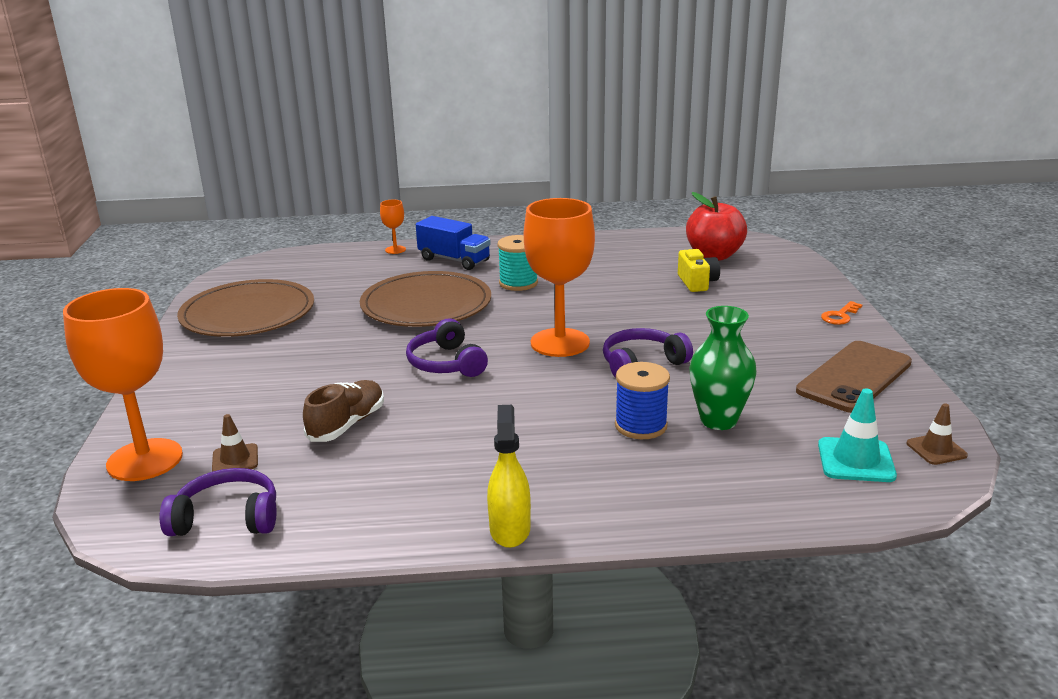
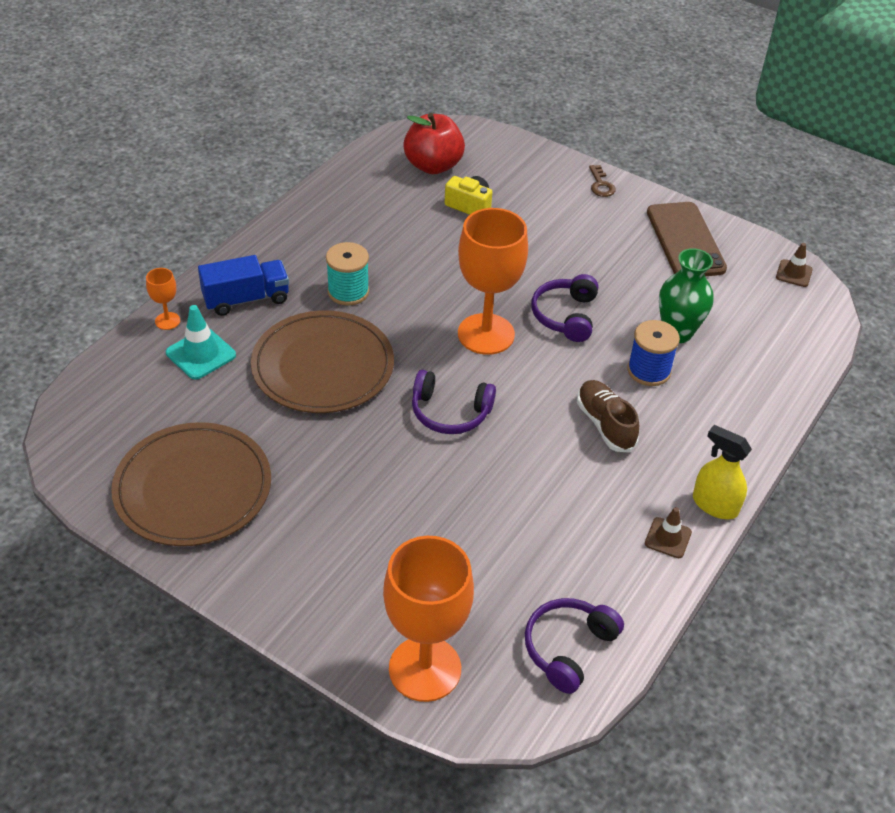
camera: 55 degrees left, 20 degrees up
(235, 459) = (481, 609): brown traffic cone -> brown traffic cone (668, 538)
(347, 424) = (492, 518): brown shoe -> brown shoe (605, 424)
(840, 316) = (600, 185): orange key -> brown key
(856, 460) = (775, 311): turquoise traffic cone -> turquoise traffic cone (201, 354)

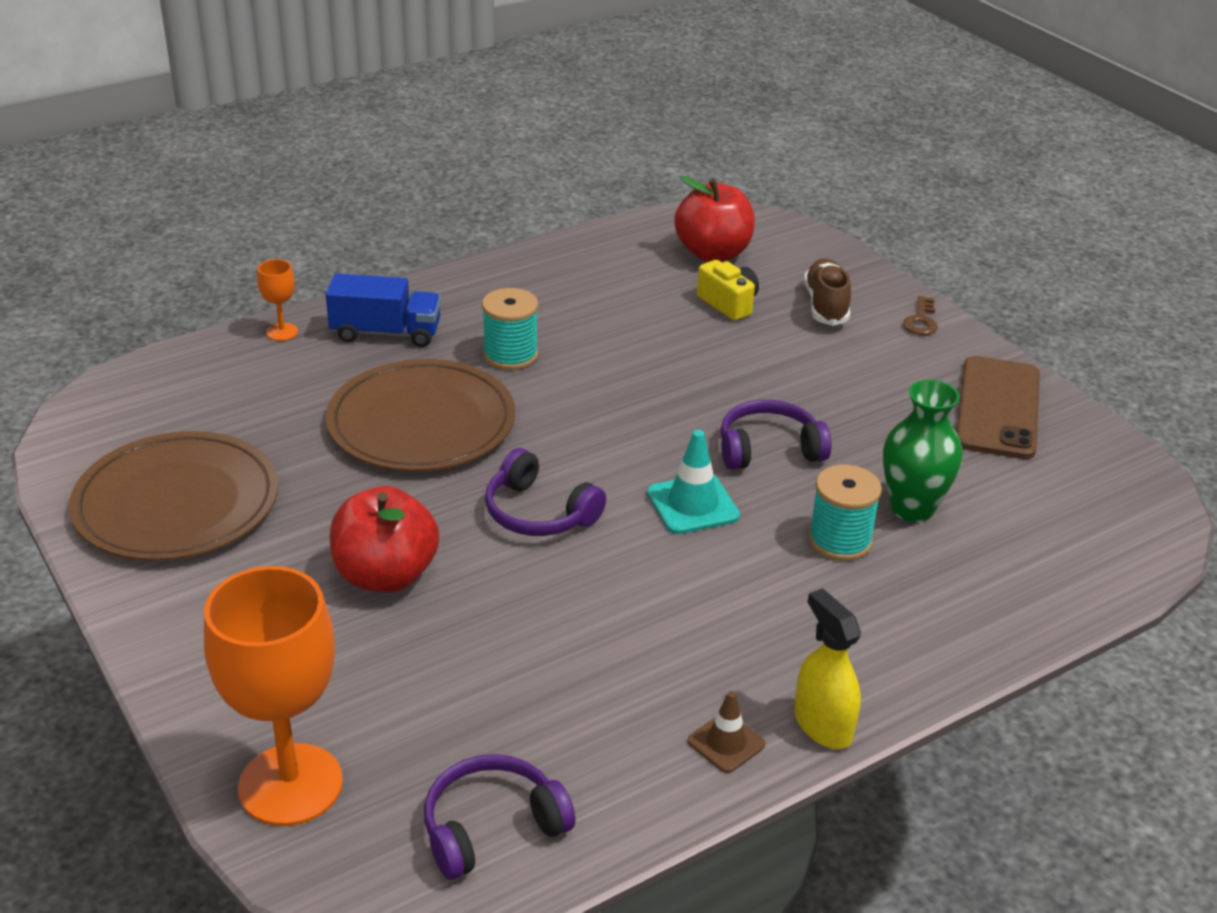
camera: 25 degrees right, 10 degrees down
(201, 354) = (292, 373): turquoise traffic cone -> turquoise traffic cone (692, 505)
(381, 494) = (386, 575): none -> red apple
(486, 334) = (648, 442): orange goblet -> none
(566, 316) = (769, 449): purple headphones -> purple headphones turned 45 degrees clockwise
(605, 424) = (734, 584): brown shoe -> brown shoe (826, 305)
(649, 370) = (840, 540): blue spool -> turquoise spool
(794, 273) = (1136, 484): brown traffic cone -> none

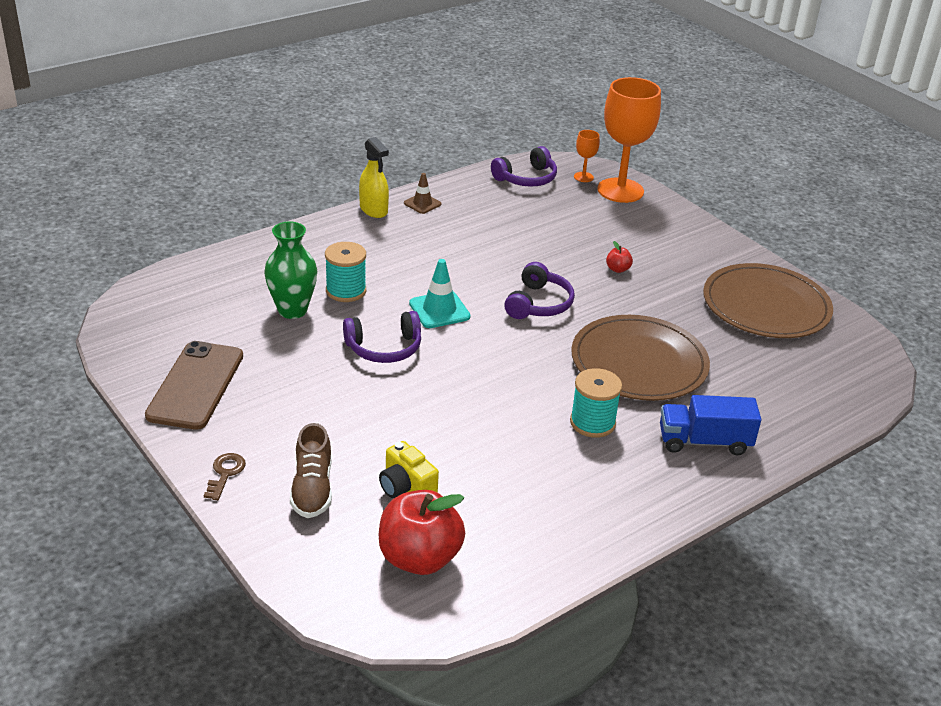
camera: 175 degrees right, 0 degrees up
(282, 332) = (790, 439): orange goblet -> orange goblet (583, 177)
(386, 575) = (617, 269): red apple -> red apple, size x0.42
(539, 512) = (538, 304): purple headphones -> purple headphones turned 75 degrees clockwise

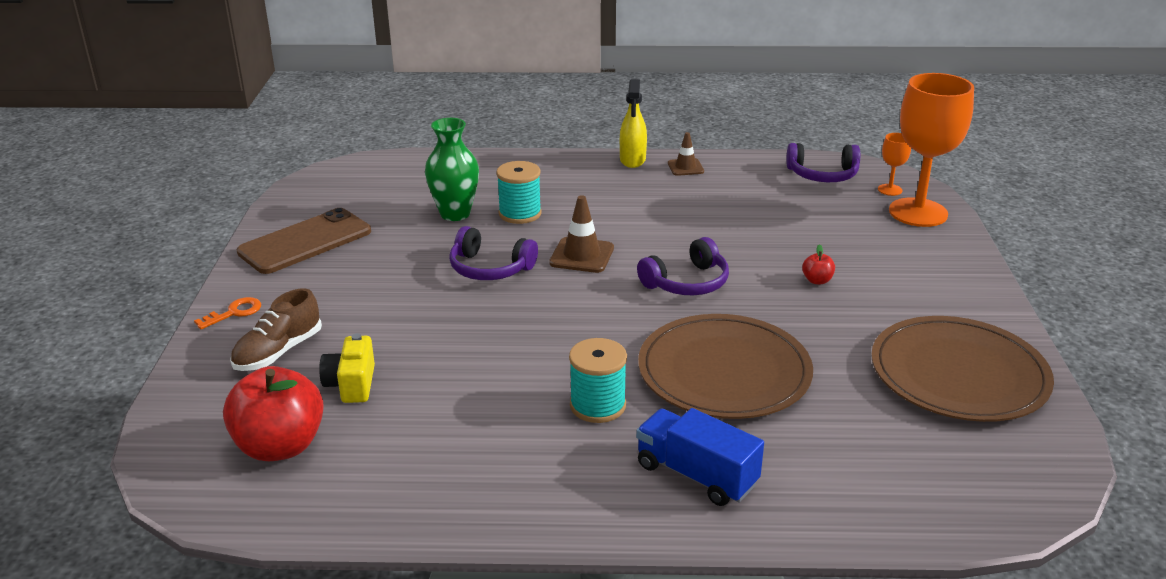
camera: 40 degrees right, 5 degrees down
(225, 473) = (234, 313): brown key -> orange key
(439, 310) = (582, 255): turquoise traffic cone -> brown traffic cone

